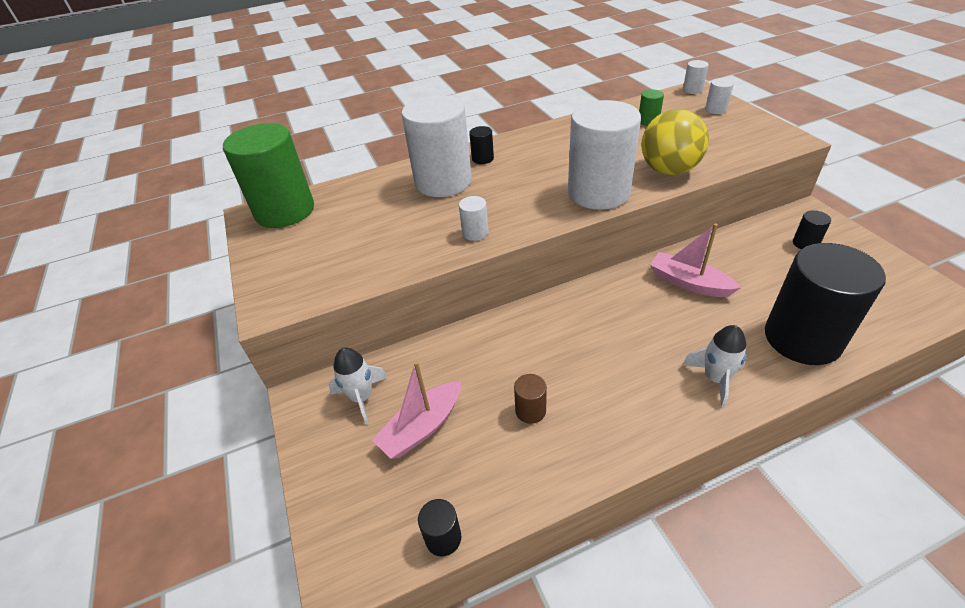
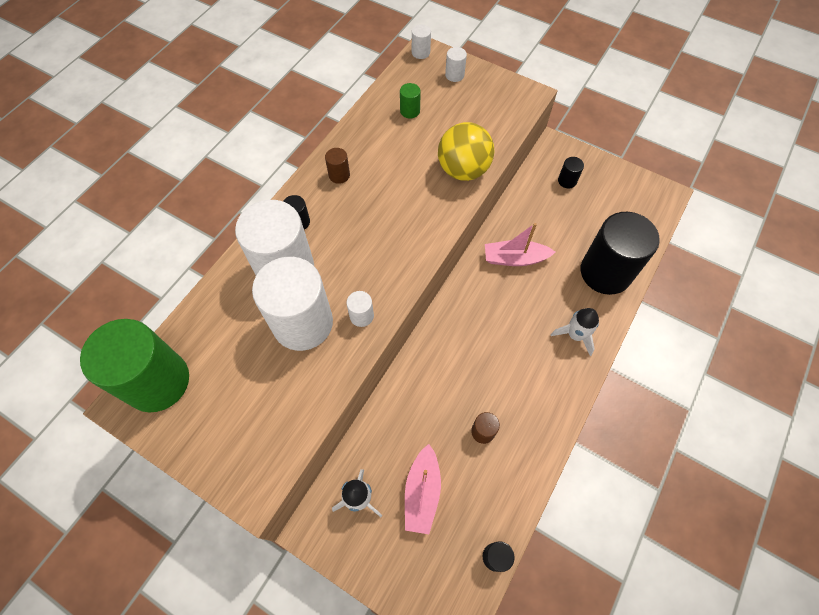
camera: 40 degrees left, 20 degrees up
(544, 142) = (339, 175): none -> brown cylinder
(598, 193) = (427, 221): white cylinder -> white cylinder (303, 323)

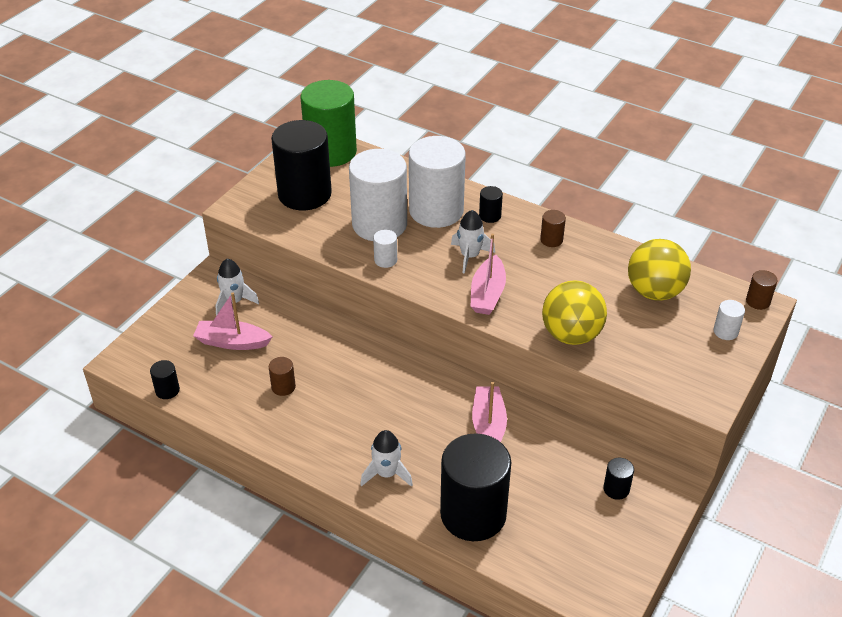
camera: 90 degrees right, 20 degrees down
(238, 407) = (304, 194): none -> black cylinder
(359, 241) = (470, 256): none -> white rocket
(410, 111) = (654, 292): green cylinder -> yellow ball
(413, 228) = (487, 294): none -> pink boat
(420, 52) = (758, 301): white cylinder -> brown cylinder

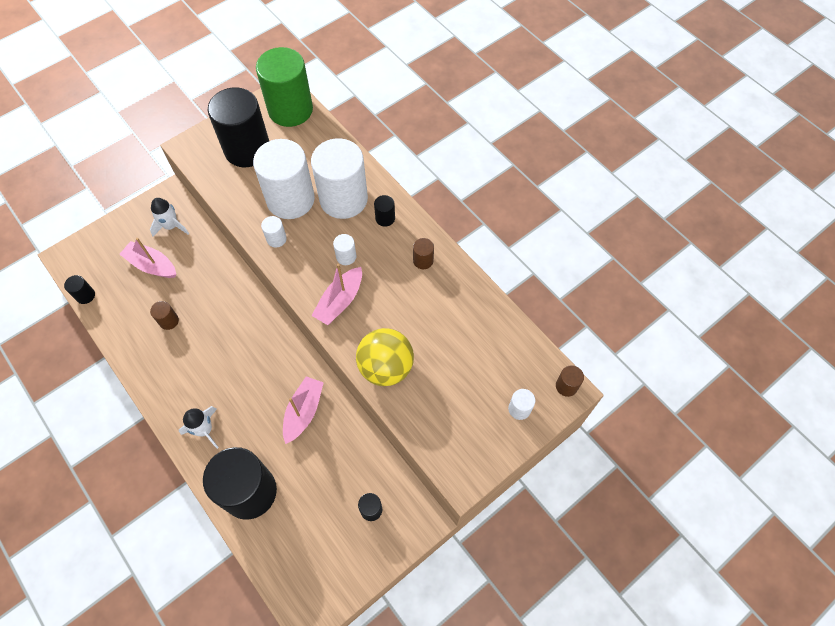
camera: 20 degrees right, 20 degrees up
(470, 256) = (346, 256): white rocket -> white cylinder
(654, 292) = (481, 345): yellow ball -> none

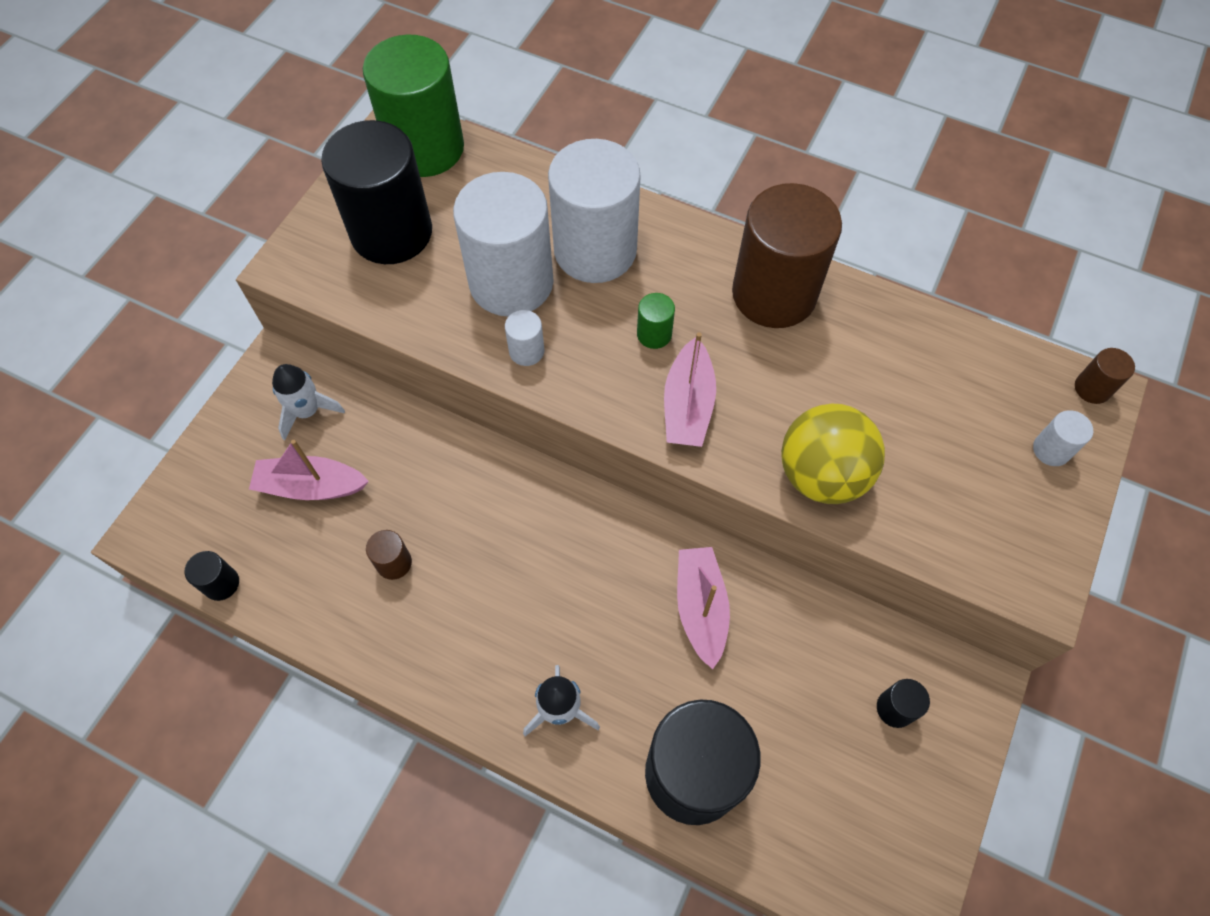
camera: 25 degrees left, 0 degrees up
(346, 256) = (654, 334): white cylinder -> green cylinder
(385, 218) = (677, 254): black cylinder -> none
(423, 260) = (774, 294): brown cylinder -> brown cylinder, size x2.47

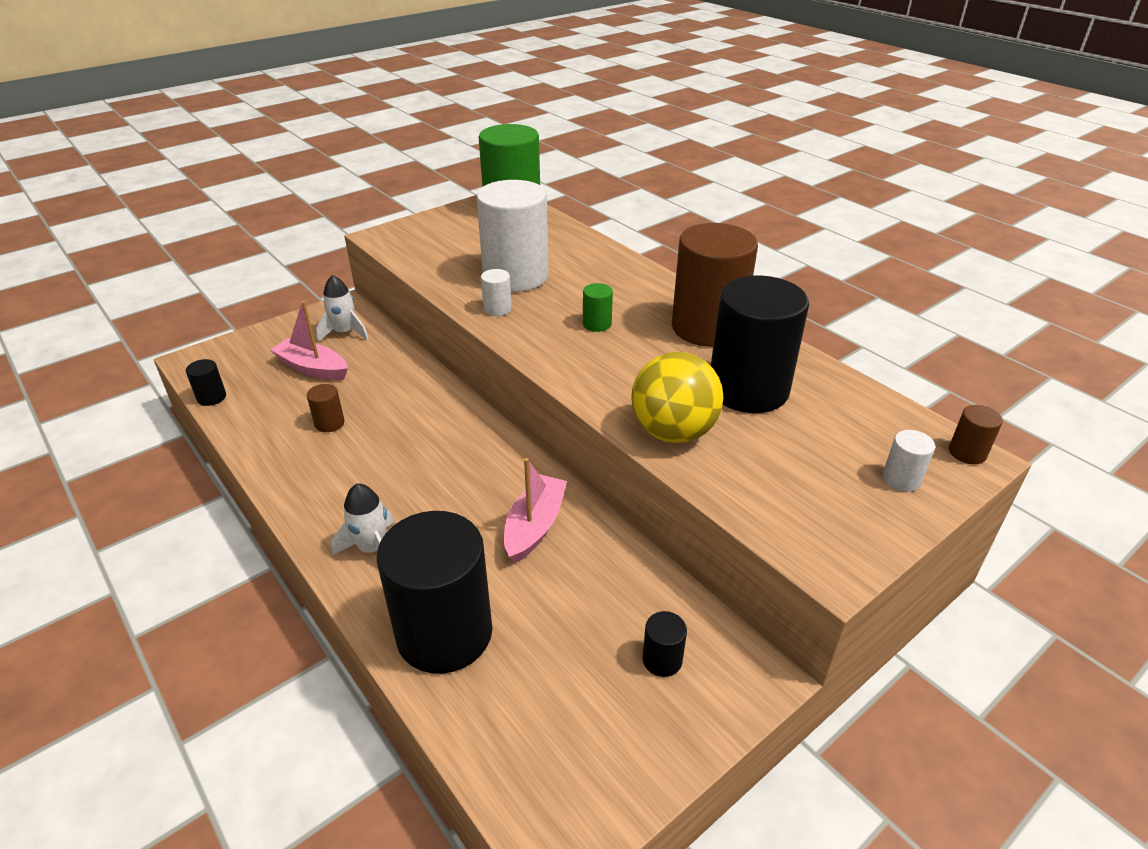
camera: 25 degrees right, 25 degrees down
(391, 232) = (457, 238): black cylinder -> black cylinder (748, 389)
(595, 250) = (587, 276): white cylinder -> none
(687, 405) = (593, 365): pink boat -> none

